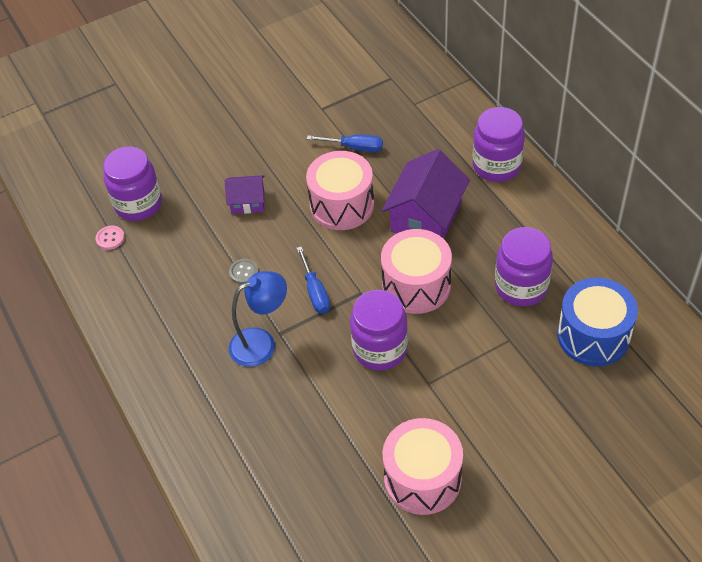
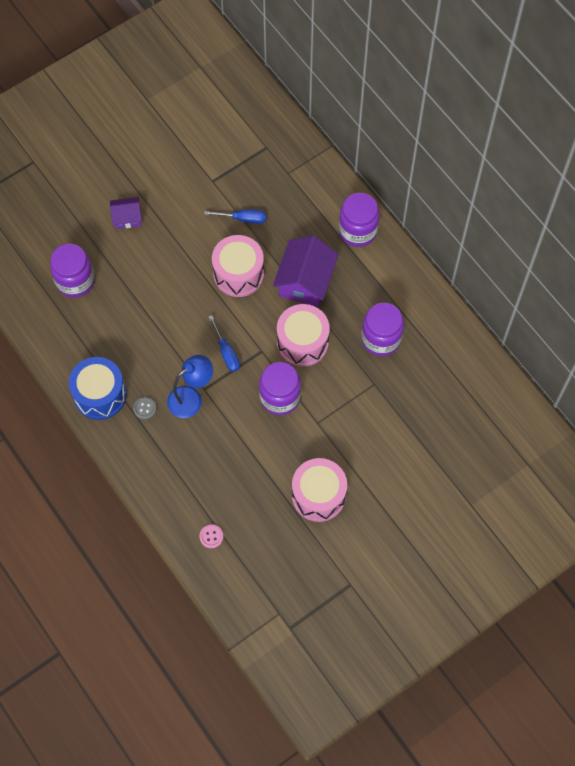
camera: 10 degrees left, 15 degrees up
(110, 238) = (58, 314): pink button -> pink button (211, 536)
(244, 272) = (169, 338): grey button -> grey button (145, 408)
(248, 202) = (163, 274): purple house -> purple house (127, 218)
(593, 336) = (434, 377): blue drum -> blue drum (100, 395)

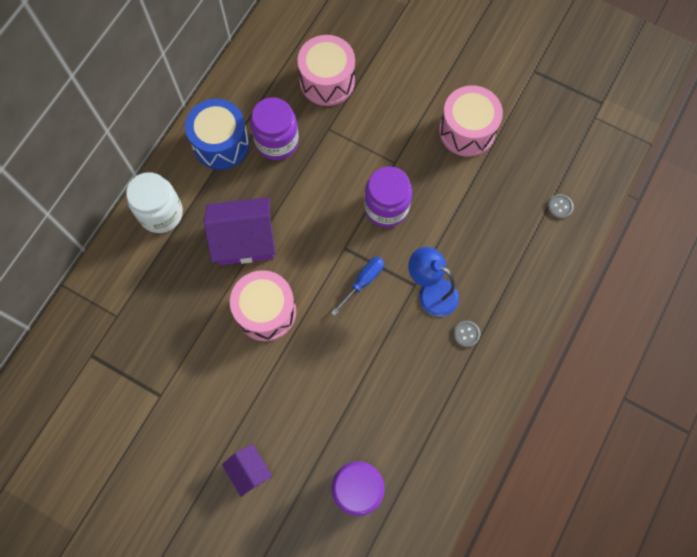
camera: 115 degrees left, 5 degrees up
(100, 395) = (476, 388): blue drum -> blue drum (221, 144)
(211, 536) = (560, 207): pink button -> grey button
(243, 219) = (195, 337): blue screwdriver -> none
(302, 342) = (316, 212): pink drum -> pink drum (327, 81)
(357, 231) = (161, 213): purple jar -> white jar

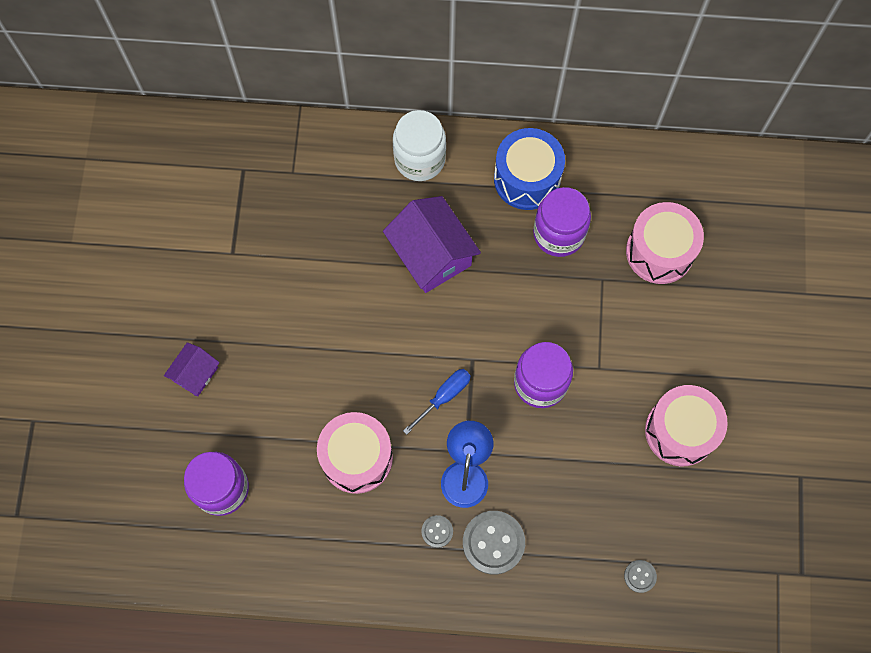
camera: 65 degrees right, 0 degrees up
(266, 311) = (364, 312): pink drum -> pink drum (357, 458)
(363, 281) = (444, 396): blue screwdriver -> blue screwdriver turned 60 degrees counterclockwise
(492, 296) = (493, 542): none -> grey button

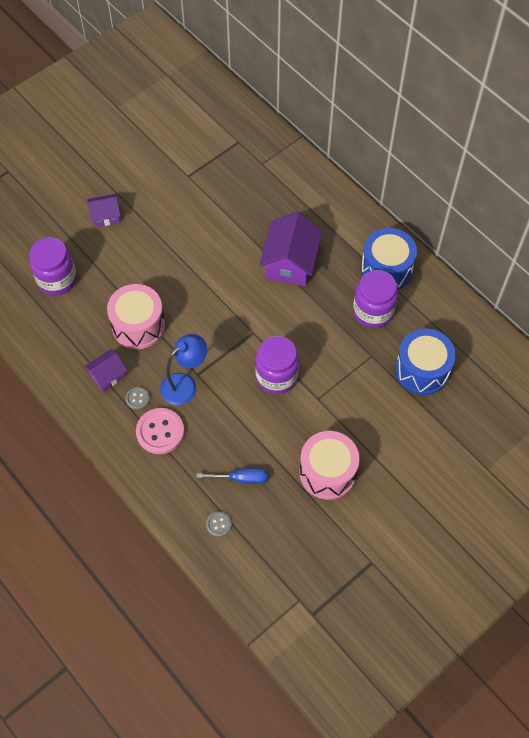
camera: 45 degrees right, 10 degrees down
(383, 537) = (107, 375): none -> purple house
(419, 159) = (337, 212): white jar -> none
(444, 396) = (217, 337): blue screwdriver -> blue screwdriver (242, 478)
(493, 542) = (160, 432): grey button -> pink button
(659, 251) = (422, 370): pink drum -> blue drum

